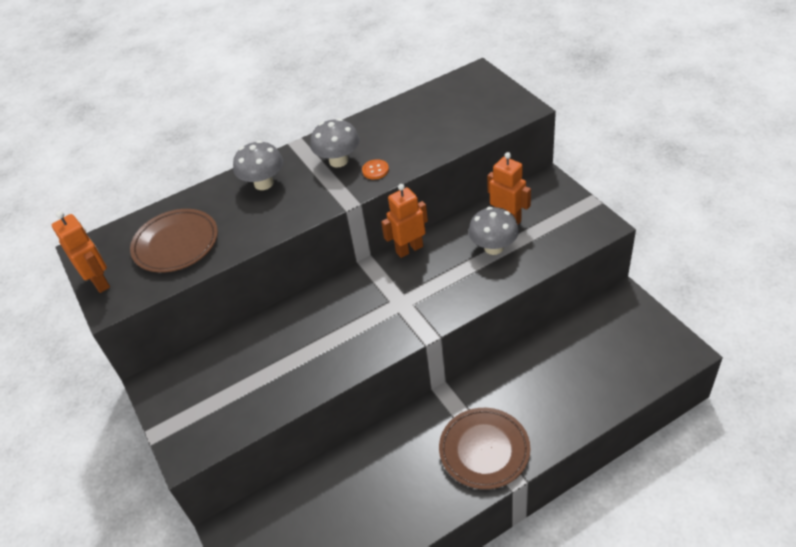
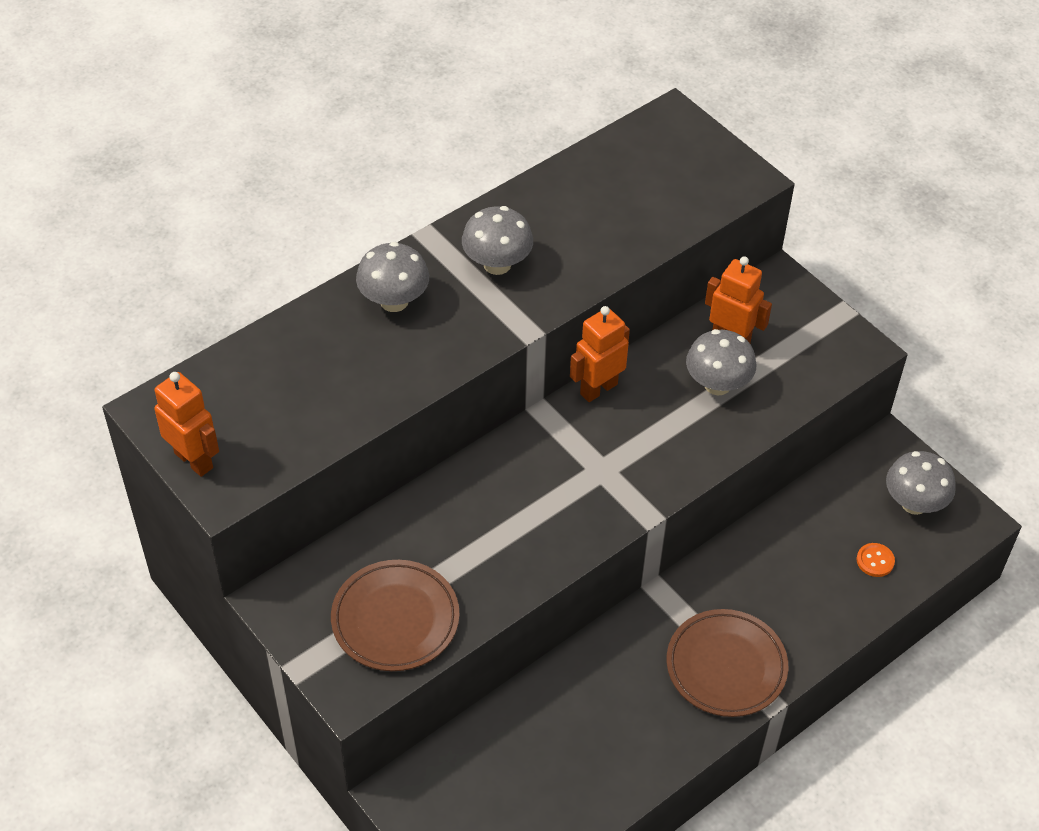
camera: 15 degrees left, 5 degrees up
(176, 244) = (290, 399): brown plate -> brown plate (395, 619)
(375, 170) = (555, 280): orange button -> orange button (875, 561)
(640, 338) = (914, 503): none -> grey mushroom

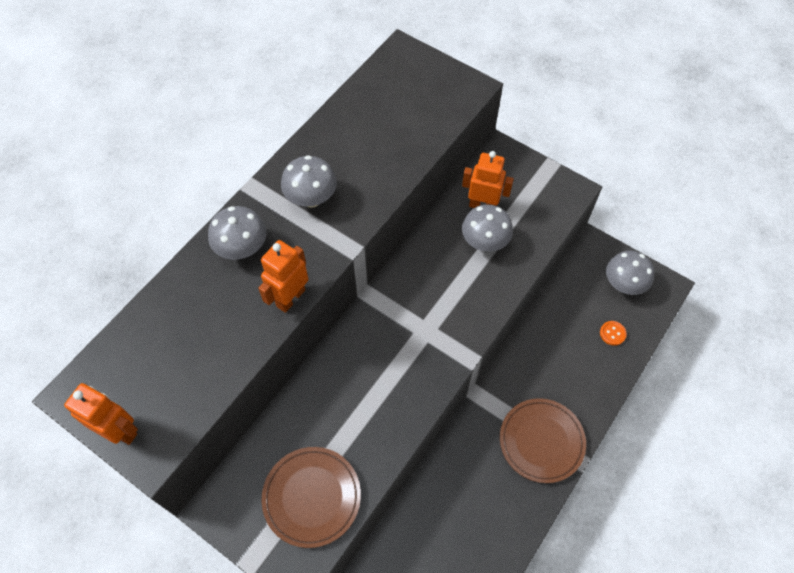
camera: 15 degrees left, 10 degrees up
(598, 389) = (403, 267): orange robot -> orange robot (290, 298)

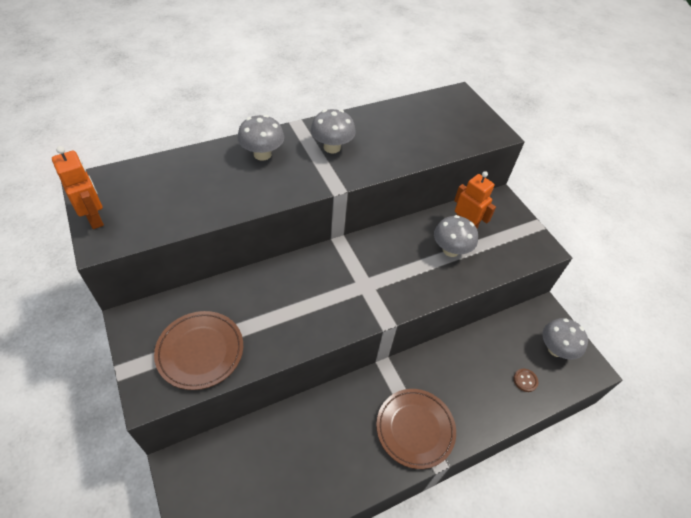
camera: 25 degrees right, 10 degrees down
(290, 298) = (271, 197): orange robot -> none
(612, 333) = (525, 380): orange button -> brown button

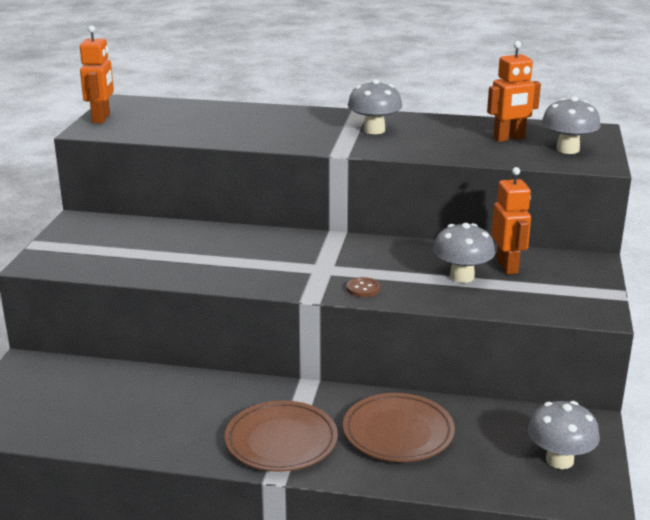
camera: 40 degrees right, 25 degrees down
(200, 351) = (109, 255): brown plate -> brown plate (398, 433)
(262, 154) = (295, 119): grey mushroom -> grey mushroom (567, 149)
(423, 123) = (509, 138): none -> orange robot
(525, 380) = (476, 466): brown button -> brown button (363, 289)

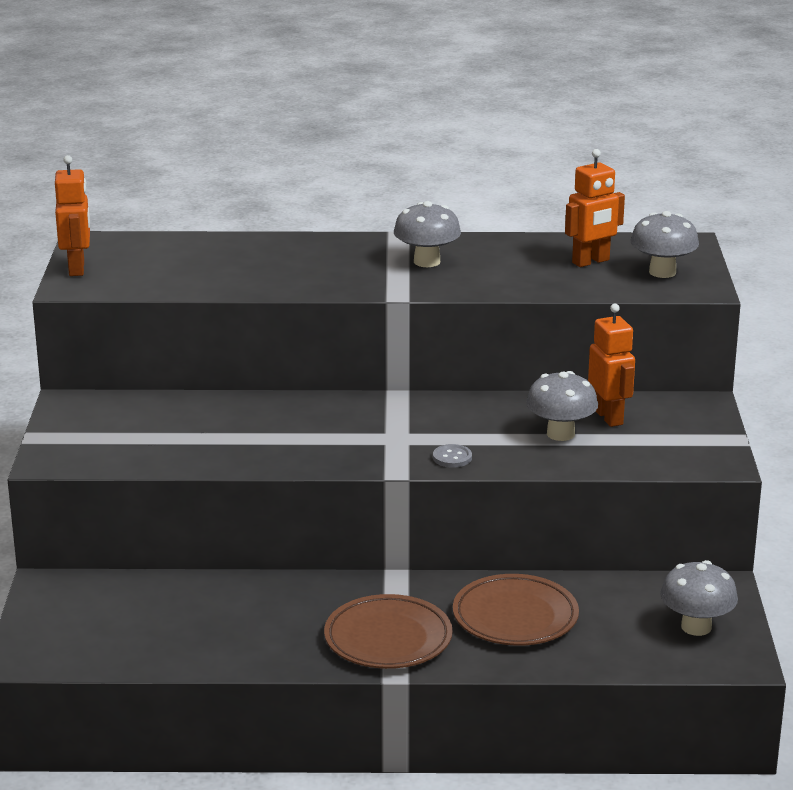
camera: 10 degrees left, 0 degrees up
(363, 289) = (452, 457): brown button -> grey button

